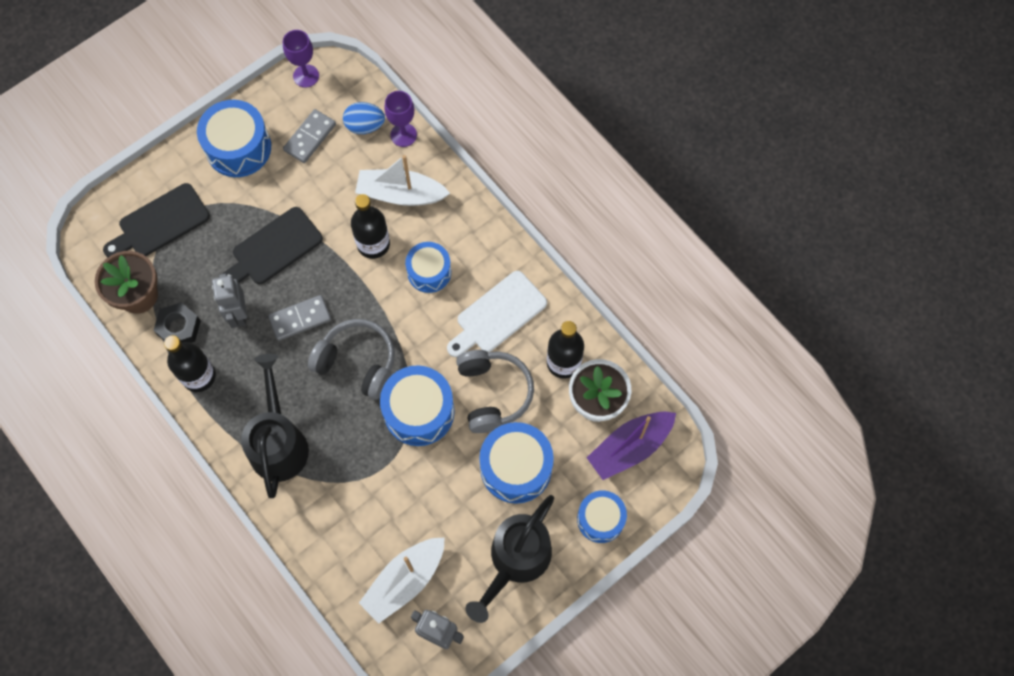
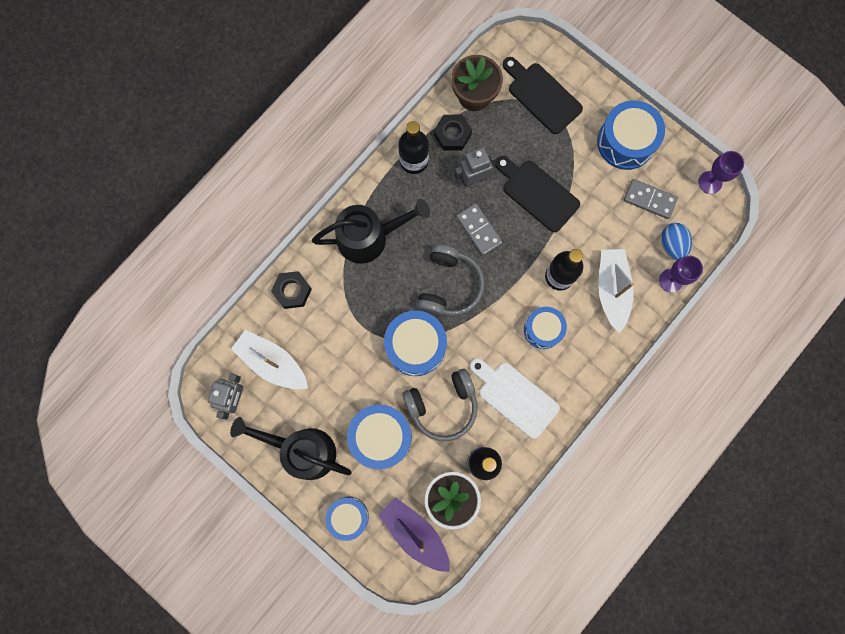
camera: 80 degrees right, 10 degrees up
(323, 544) = (292, 291): none -> black nut

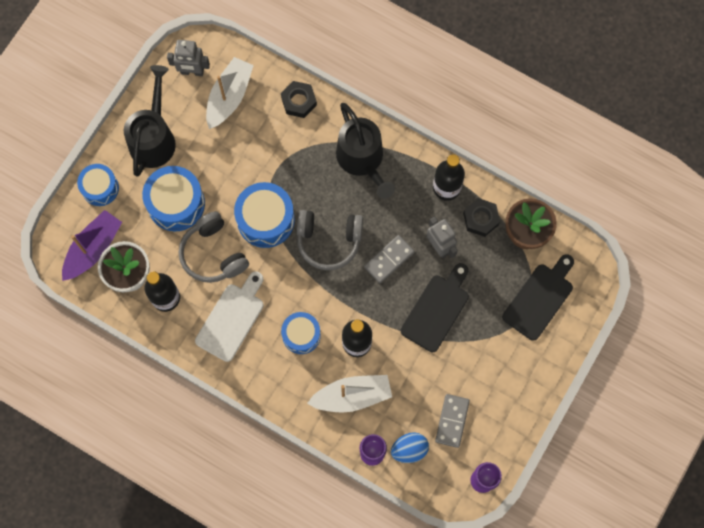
camera: 80 degrees right, 5 degrees down
(626, 142) = (508, 389): blue drum -> none

